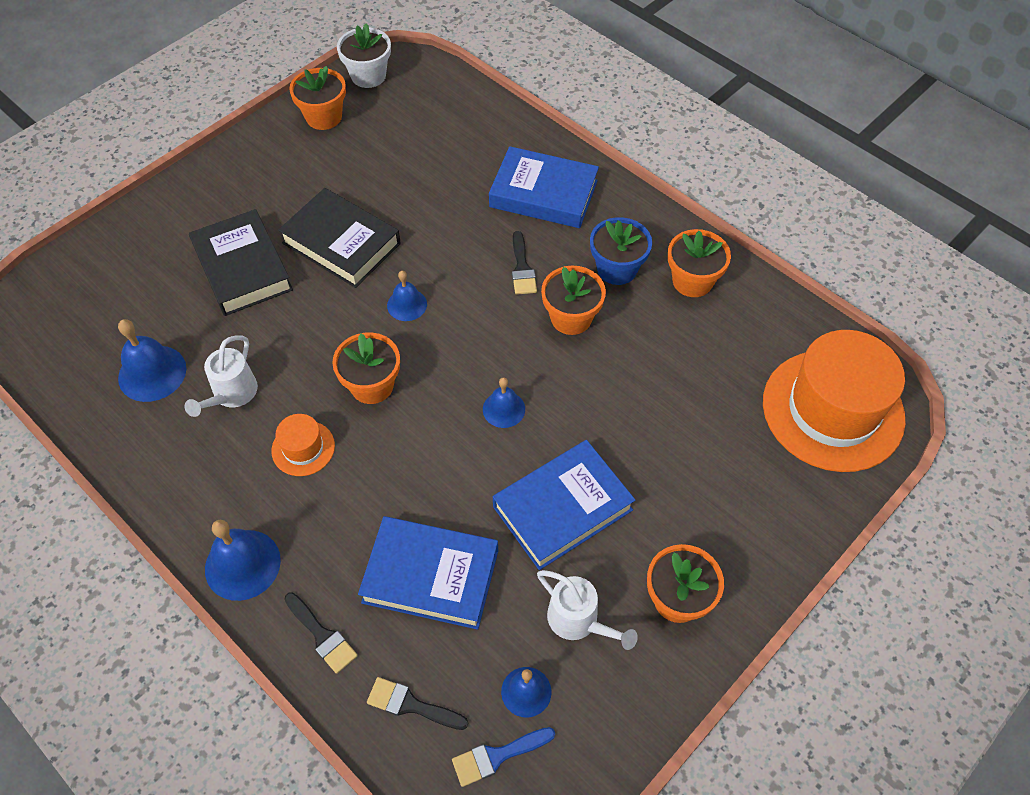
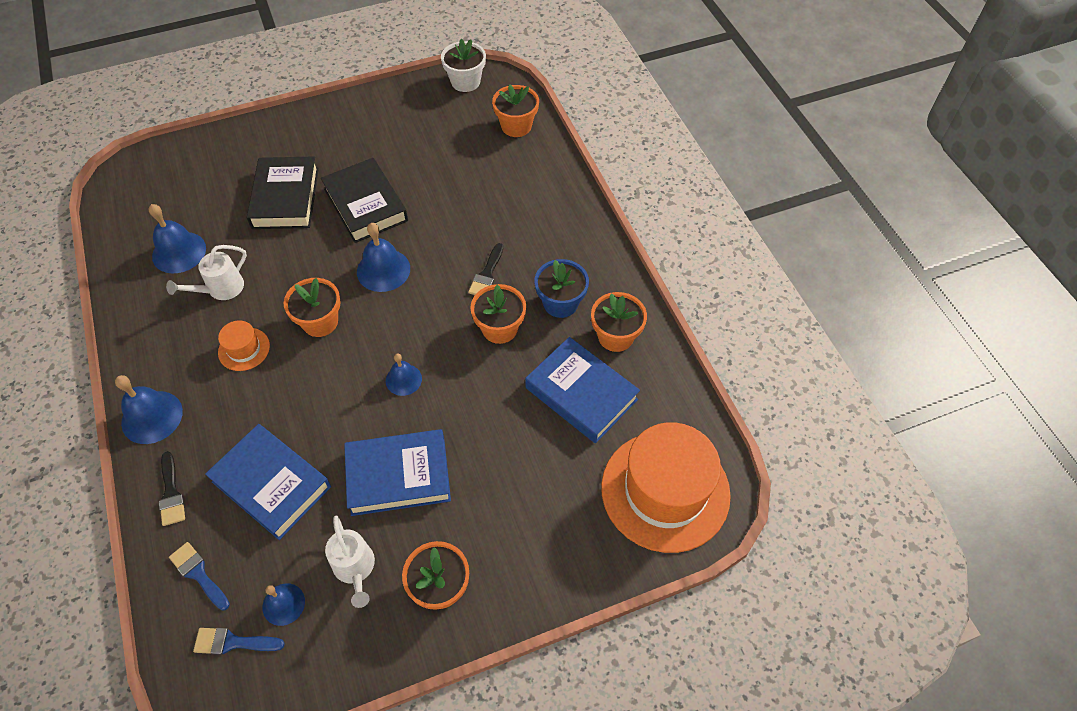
camera: 25 degrees right, 0 degrees up
(324, 117) = (413, 103): orange flower pot -> orange flower pot (516, 126)
(407, 304) = (383, 270): blue bell -> blue bell, size x1.60
(411, 705) = (198, 574): black brush -> blue brush
(543, 194) = (540, 221): blue book -> blue book (581, 394)

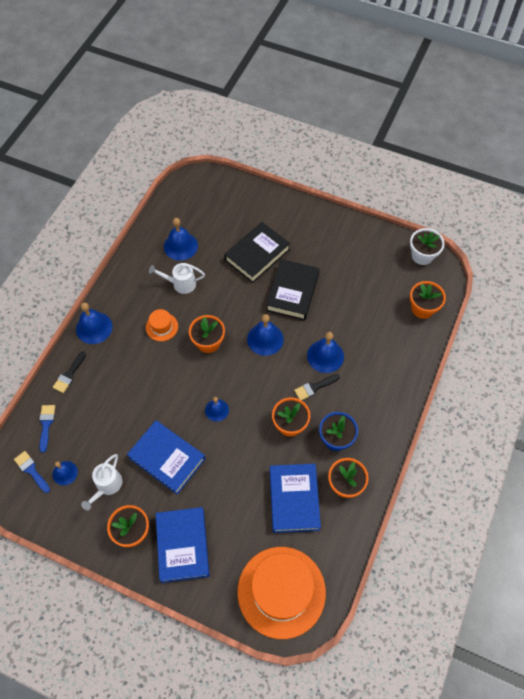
camera: 45 degrees right, 5 degrees up
(272, 484) = (111, 409): blue book -> blue book (183, 545)
(466, 237) = (325, 356): none -> blue bell

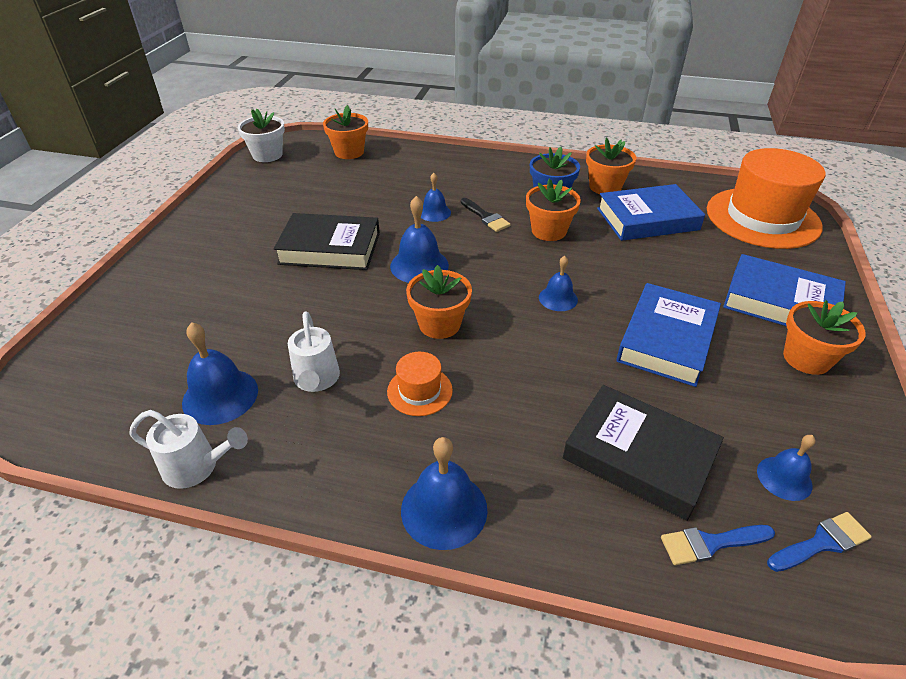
camera: 100 degrees left, 20 degrees down
(31, 470) = (821, 542): blue brush -> blue brush turned 150 degrees counterclockwise
(69, 374) = (576, 530): black brush -> none
(107, 486) = (762, 406): white watering can -> white watering can (197, 467)
(183, 545) = (780, 302): blue book -> blue book turned 45 degrees clockwise
(257, 255) = (253, 291): black book -> black book (639, 456)
(325, 356) = (434, 212): blue bell -> blue bell, size x0.62

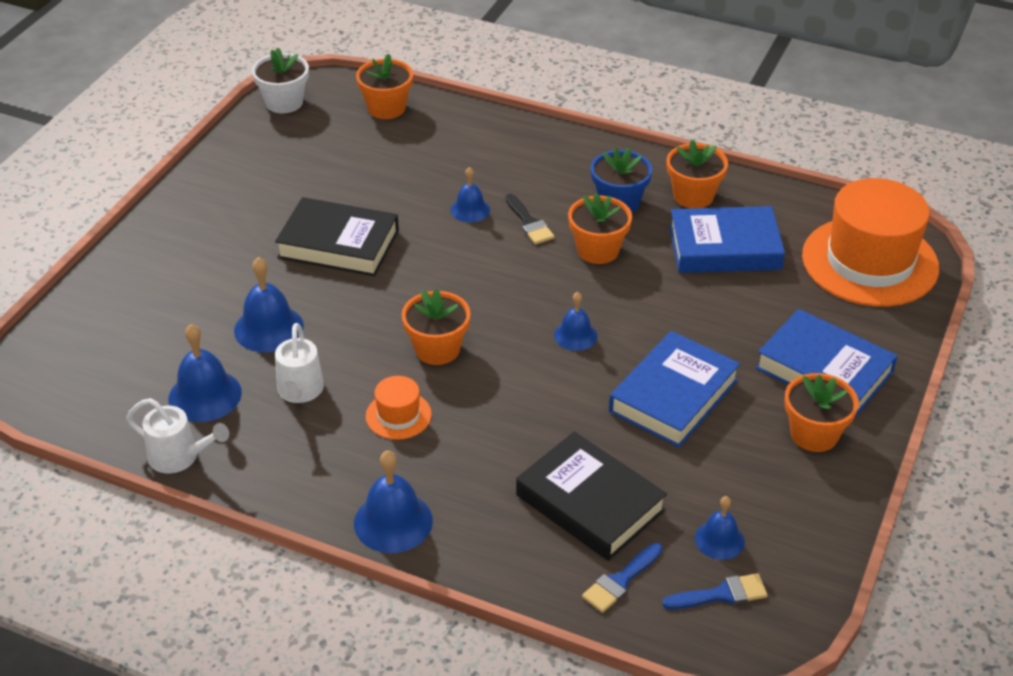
camera: 10 degrees right, 0 degrees up
(419, 265) = (434, 277): blue bell -> blue bell (268, 328)
(710, 543) = (620, 581): blue brush -> blue brush turned 45 degrees counterclockwise

